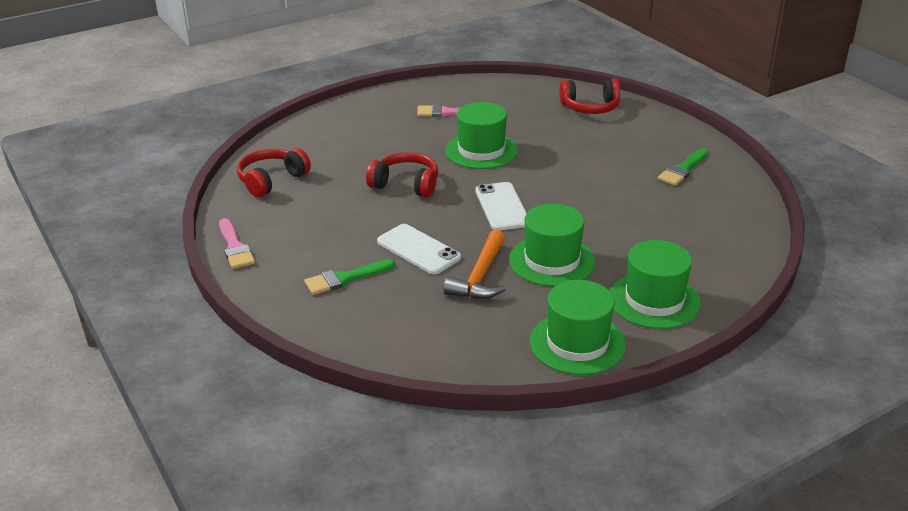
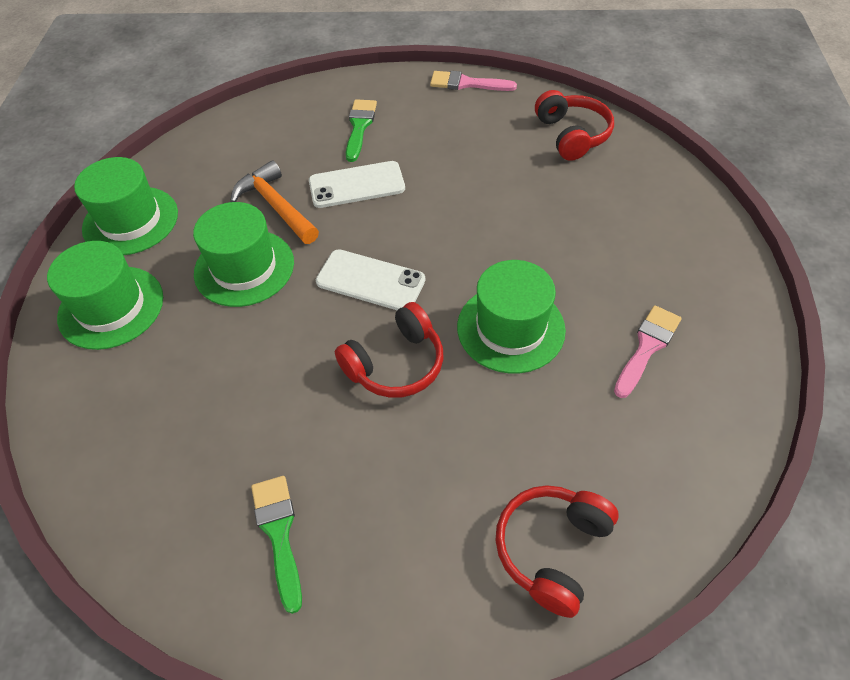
camera: 125 degrees right, 20 degrees up
(406, 185) = (483, 225): red headphones -> red headphones (395, 363)

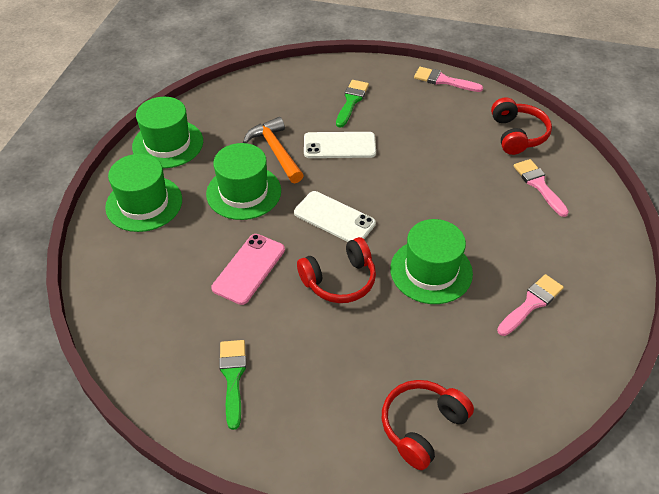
camera: 10 degrees right, 5 degrees down
(271, 371) = (249, 269): none -> pink phone
(614, 192) = (539, 185): none -> pink brush

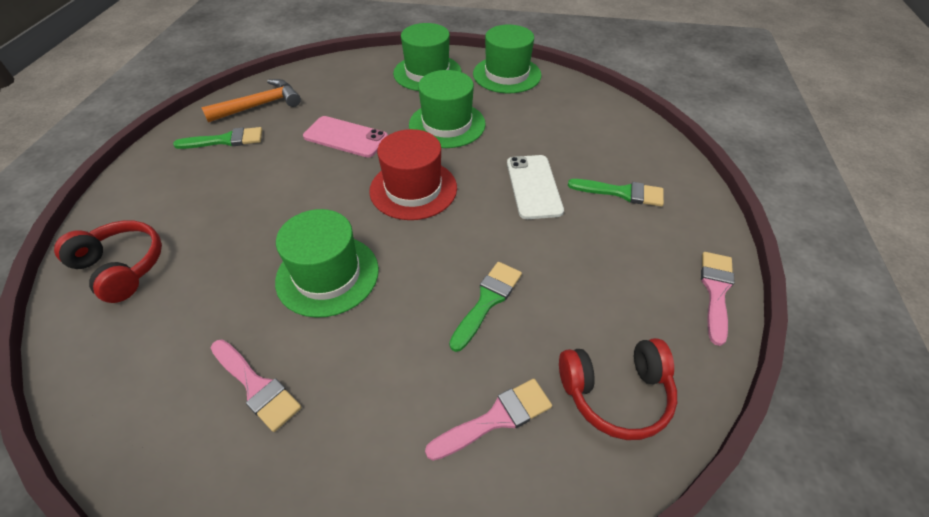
camera: 85 degrees right, 0 degrees up
(275, 151) = (512, 139): orange hammer -> orange hammer (260, 105)
(334, 218) = (413, 189): white phone -> red hat
(339, 280) = (324, 198): red headphones -> none
(454, 181) = (487, 301): none -> green brush

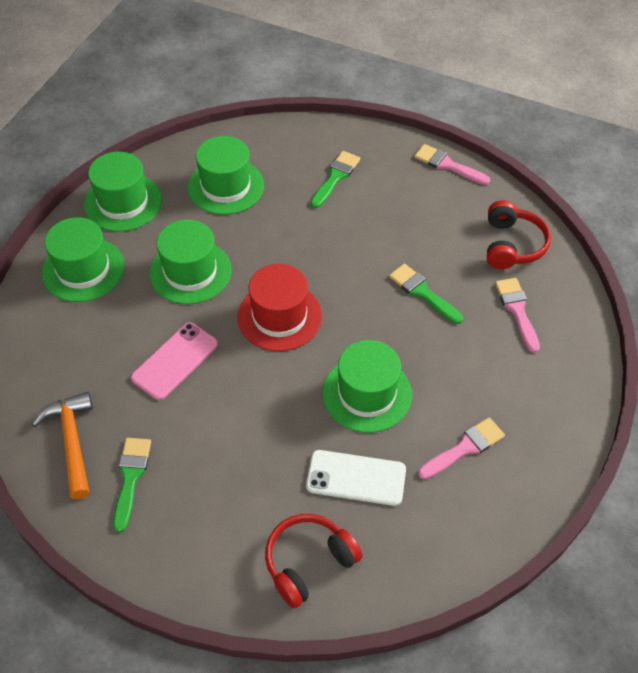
camera: 75 degrees left, 5 degrees up
(533, 186) = (308, 230): white phone -> white phone (356, 478)
(559, 122) = (226, 186): none -> green hat

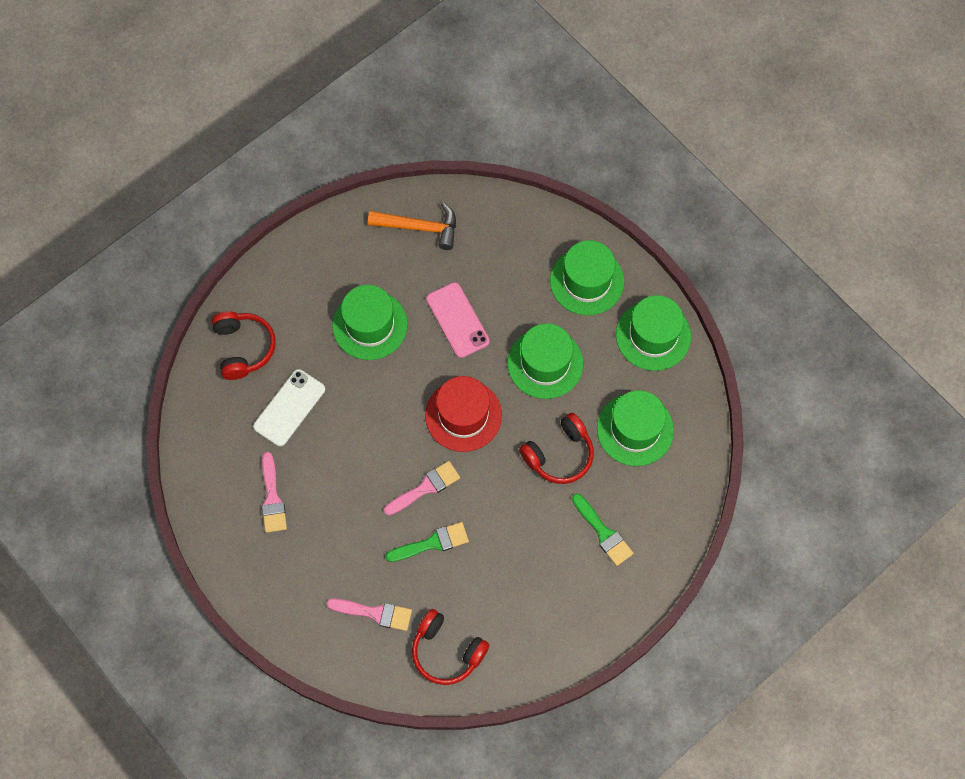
camera: 115 degrees right, 15 degrees up
(131, 477) = (369, 257): green brush -> none
(279, 230) = (559, 454): none -> red headphones
(367, 393) = (356, 449): green hat -> green hat (370, 325)
(447, 165) = (573, 647): pink brush -> pink brush (425, 488)

